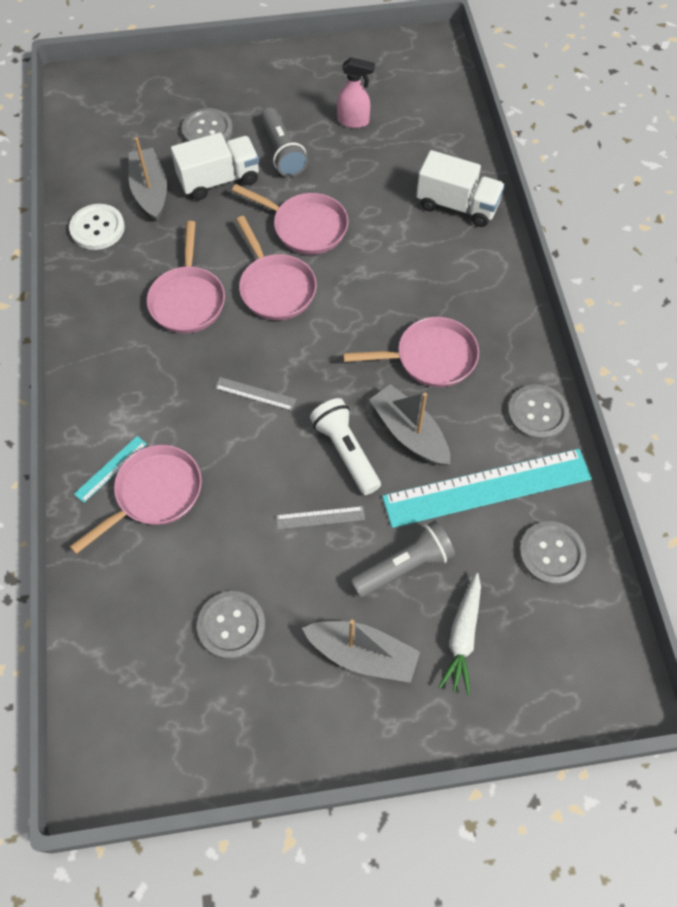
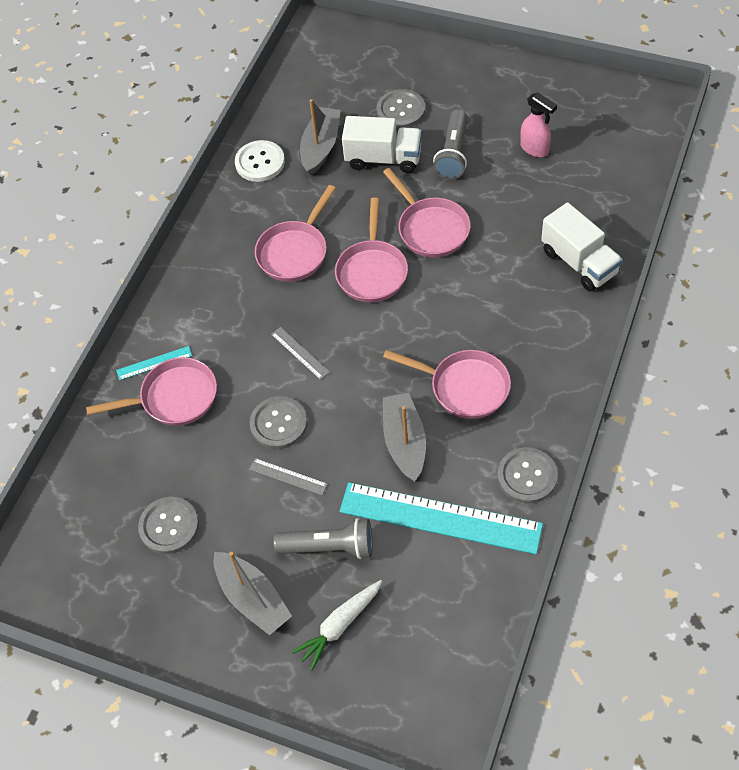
camera: 35 degrees right, 5 degrees down
(346, 451) = (342, 433): white flashlight -> none
(551, 554) = (458, 598): grey button -> grey button (278, 424)

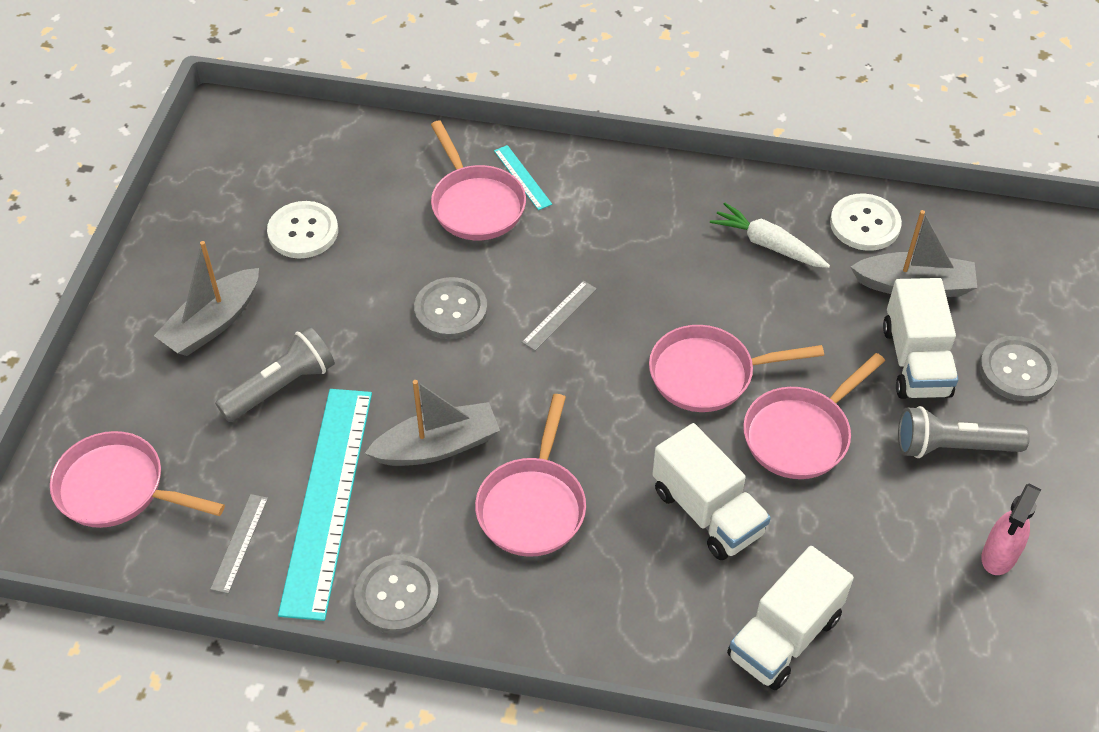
camera: 75 degrees right, 5 degrees down
(169, 526) = (303, 232): grey button -> white button
(288, 476) = (376, 331): grey ruler -> grey ruler (239, 543)
(294, 252) = (721, 285): pink pan -> pink pan (118, 488)
(329, 547) = (281, 387): grey flashlight -> grey flashlight turned 120 degrees counterclockwise
(339, 626) = (177, 412): white carrot -> white carrot (768, 245)
(483, 288) = (707, 512): none -> white truck

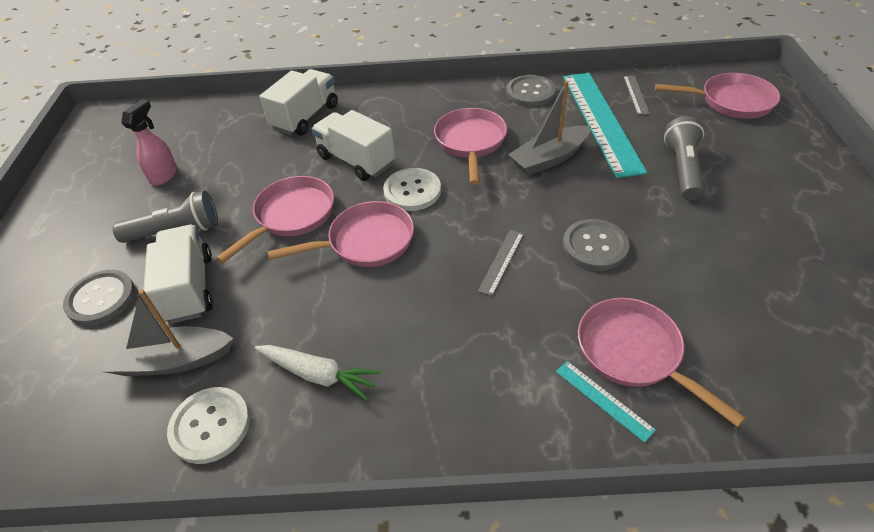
camera: 170 degrees right, 5 degrees down
(213, 323) = (773, 197): grey boat -> none
(281, 387) = (682, 169): grey flashlight -> grey flashlight turned 150 degrees clockwise
(303, 232) = (776, 285): white button -> white button (412, 191)

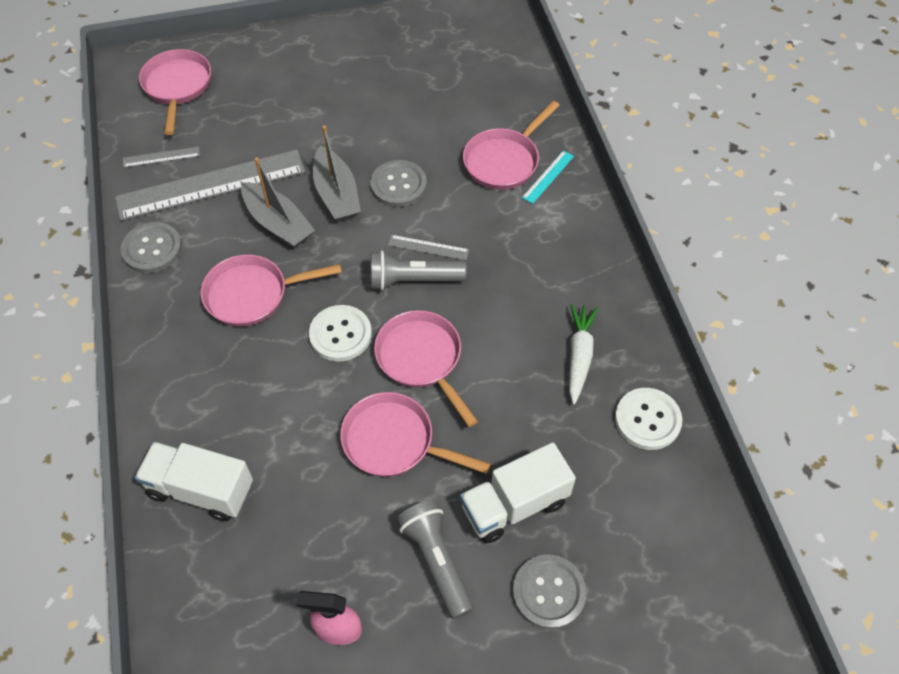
camera: 105 degrees left, 10 degrees up
(172, 361) = (599, 479): grey boat -> grey boat (337, 194)
(356, 161) = (292, 402): white truck -> none
(601, 121) = (211, 184): turquoise ruler -> grey ruler
(682, 169) = (288, 126): grey flashlight -> grey flashlight (413, 280)

